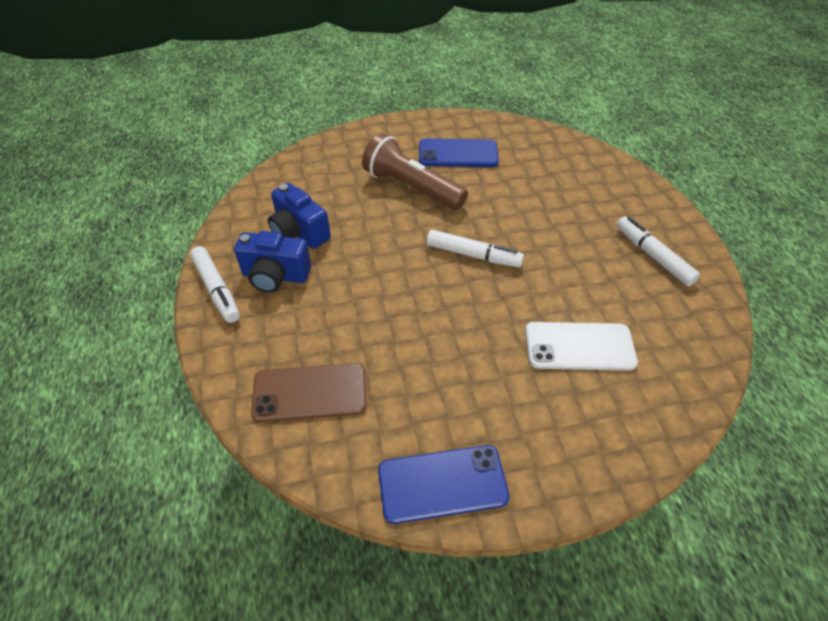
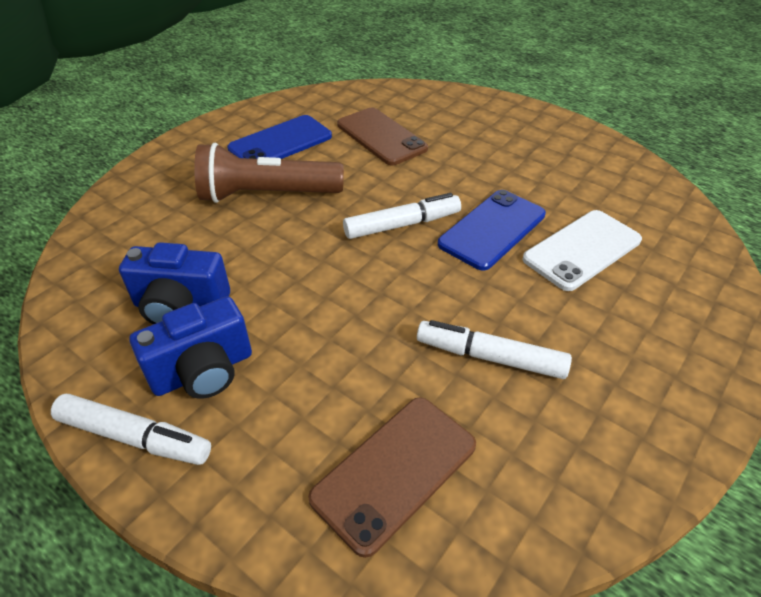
camera: 40 degrees left, 5 degrees down
(442, 484) = (629, 456): blue phone -> blue phone (492, 229)
(531, 182) = (381, 137): none -> brown phone
(653, 256) = (546, 147): white marker -> white marker (490, 357)

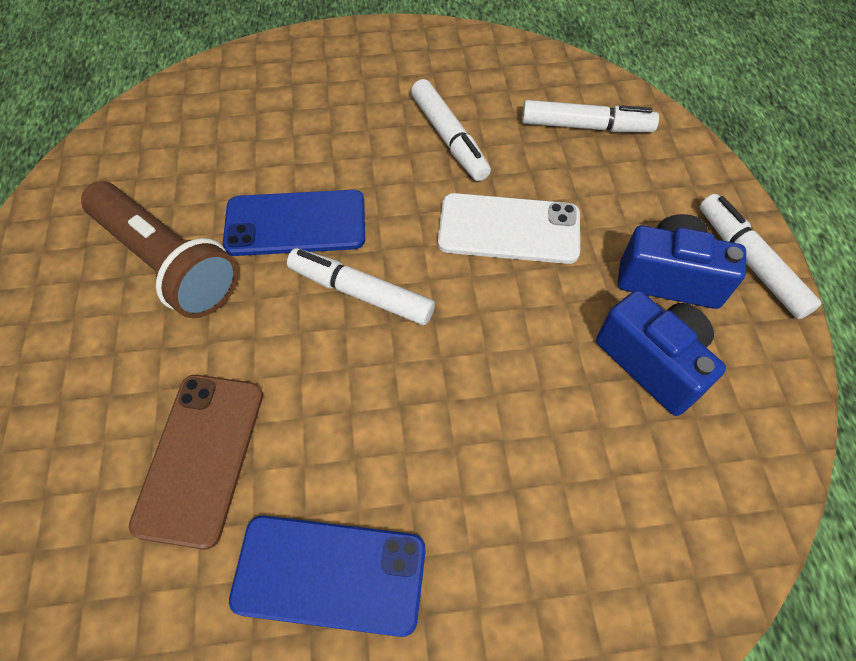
camera: 135 degrees left, 15 degrees up
(267, 194) = (447, 463): brown flashlight -> brown flashlight (167, 263)
(394, 471) = (586, 126): brown phone -> white marker
(582, 250) = (264, 153): white phone -> white phone (509, 229)

